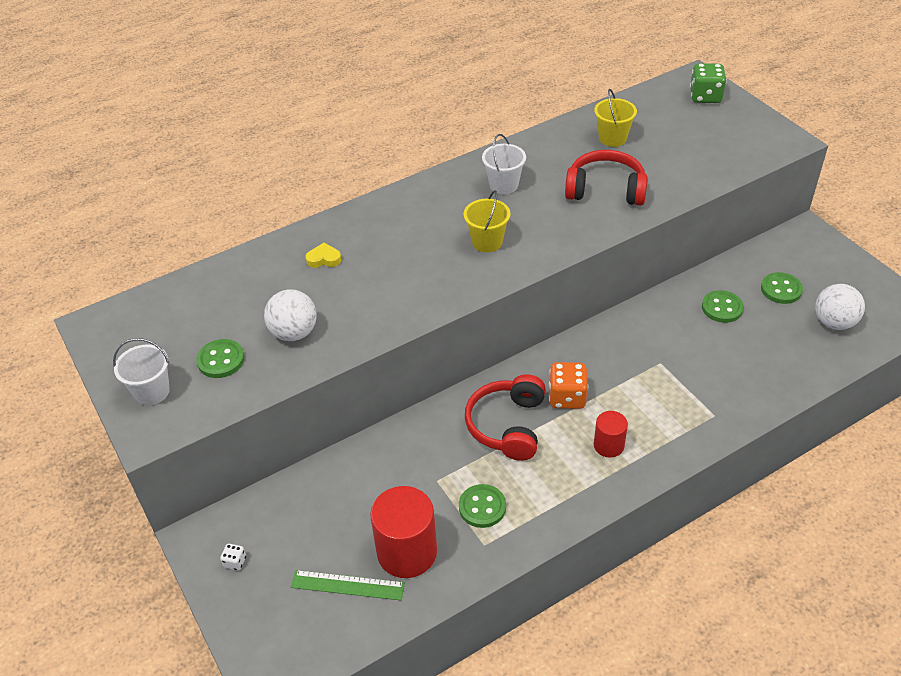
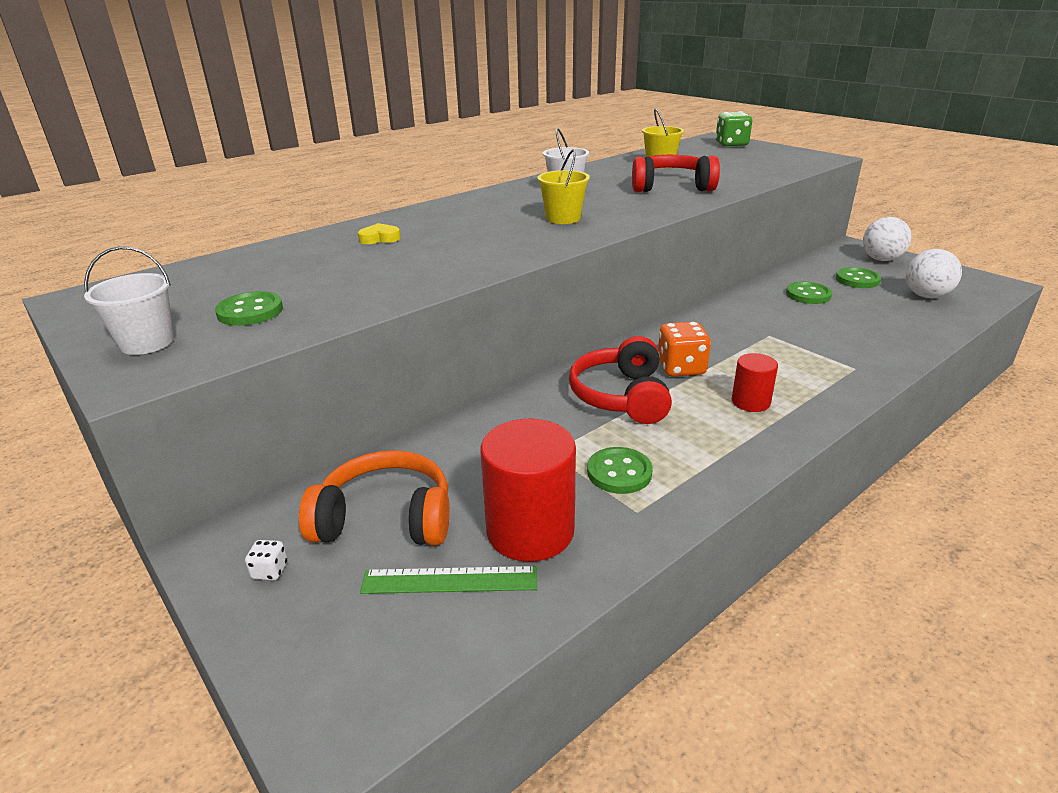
camera: 10 degrees left, 15 degrees down
(294, 333) = (348, 286): white ball -> white ball (881, 259)
(311, 528) = (385, 518): none -> orange headphones

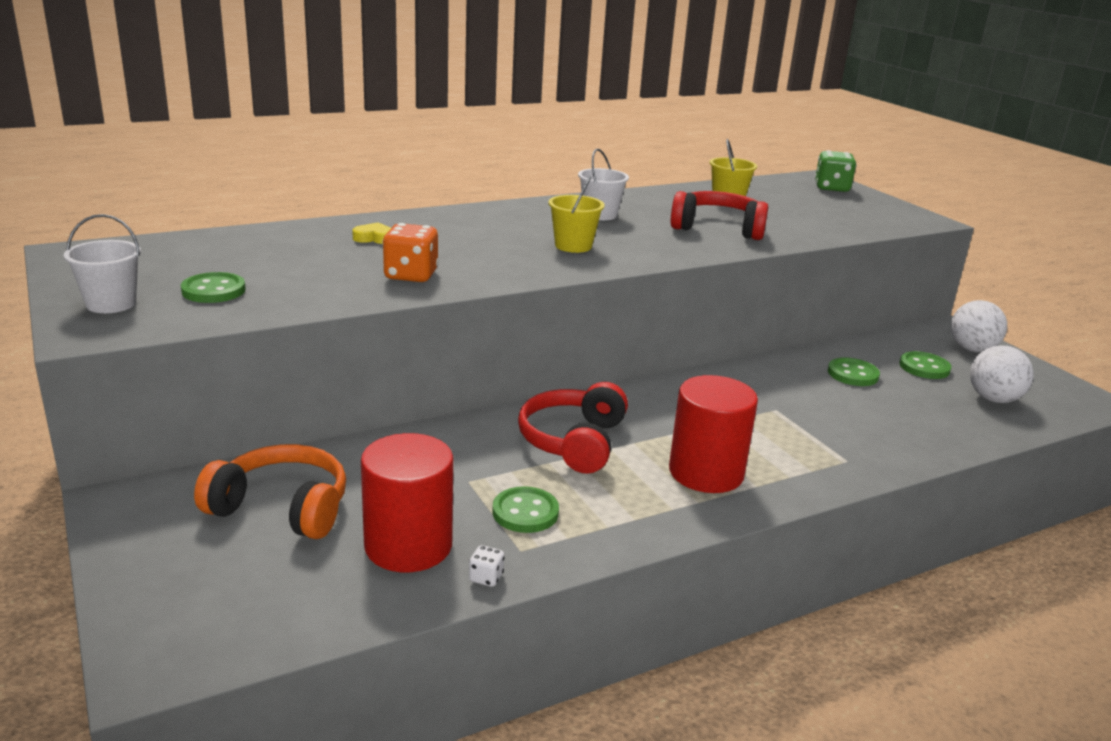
camera: 10 degrees right, 5 degrees down
(270, 571) = (159, 530): white dice -> white dice (486, 577)
(450, 580) = (312, 571): green ruler -> none
(681, 368) = (654, 426): orange dice -> orange dice (411, 275)
(750, 402) = (706, 473): red cylinder -> red cylinder, size x1.82

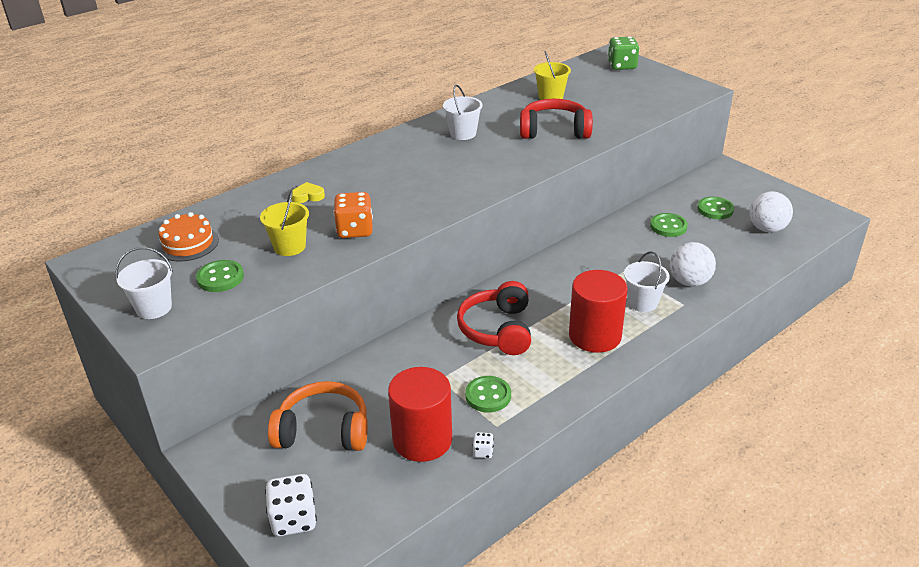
camera: 10 degrees left, 10 degrees up
(178, 604) = (294, 519): none -> white dice
(200, 255) = (188, 243): none -> orange cake
(573, 246) = (457, 173): yellow bucket -> yellow bucket (289, 247)
(788, 448) = (642, 302): none -> white bucket
(971, 349) = (743, 185): white ball -> white ball (689, 282)

